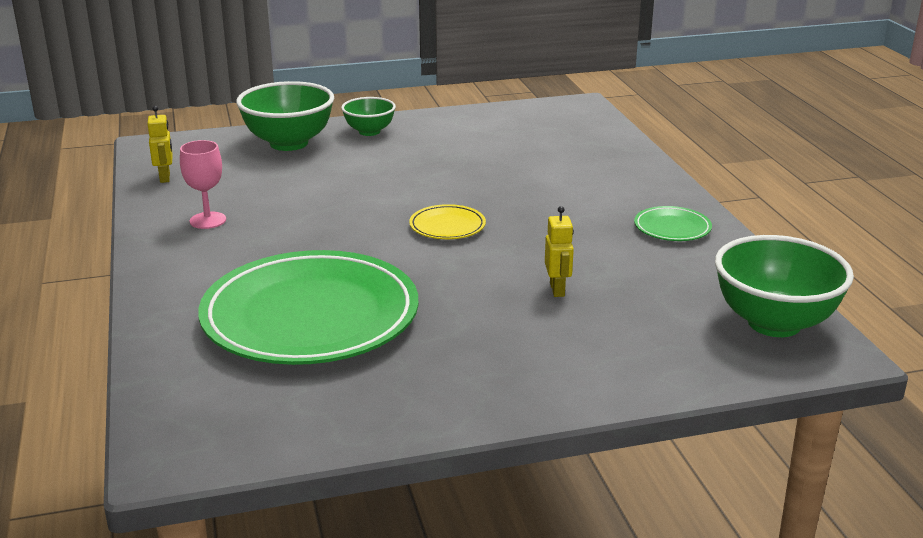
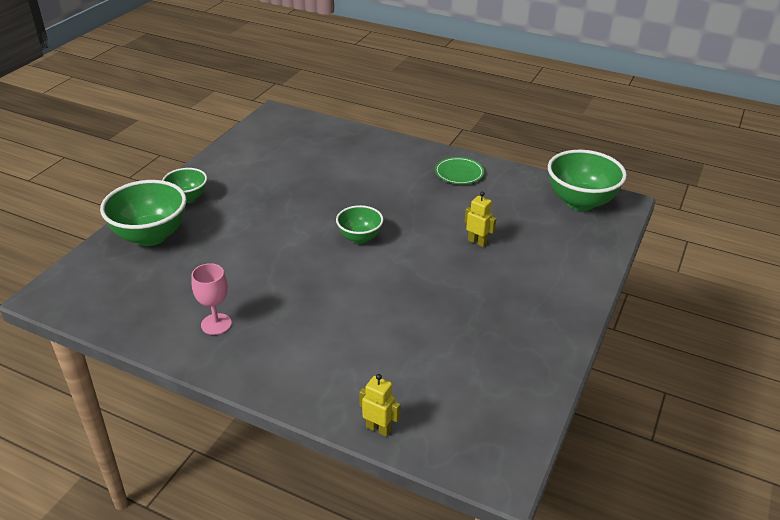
camera: 50 degrees left, 10 degrees up
(165, 178) = (117, 313): yellow robot -> yellow robot (378, 428)
(310, 317) = (402, 341): green plate -> none
(447, 226) = (359, 238): yellow plate -> green bowl

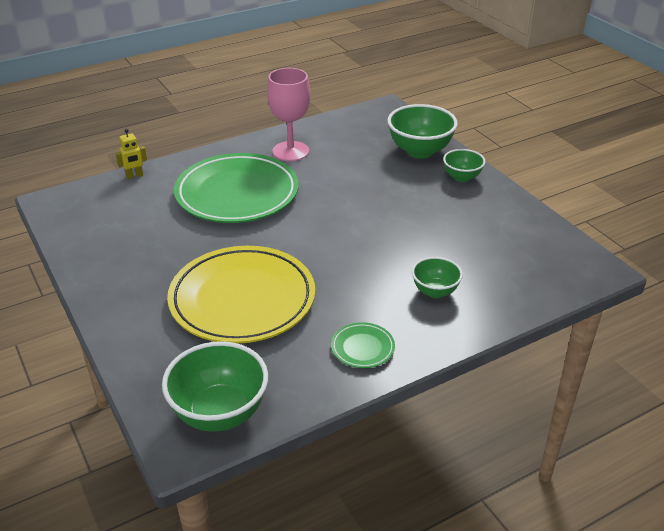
camera: 125 degrees right, 0 degrees up
(216, 324) = (290, 151): pink goblet -> pink goblet, size x1.66
(337, 321) = (237, 194): none -> green plate
(359, 238) = (319, 238): green bowl -> green bowl (435, 291)
(477, 242) = (242, 299): yellow robot -> yellow plate

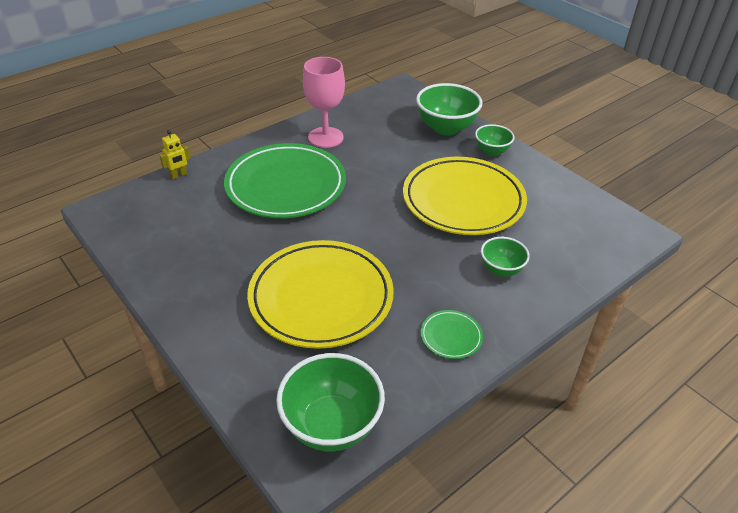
camera: 10 degrees left, 5 degrees up
(416, 222) = (463, 200): none -> yellow plate

